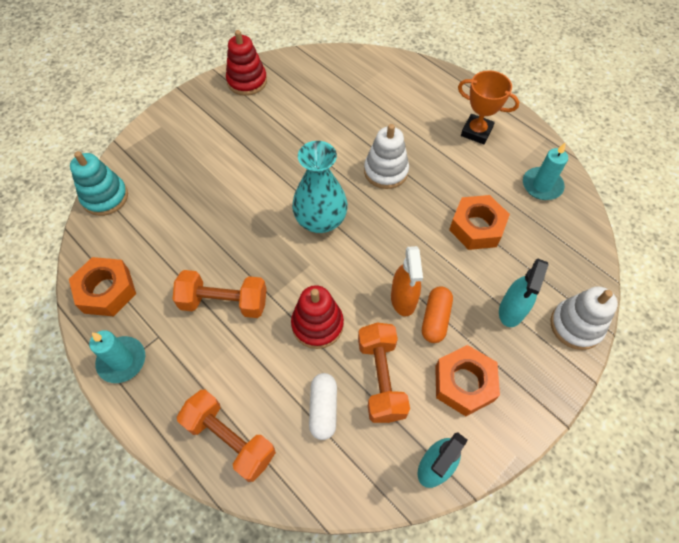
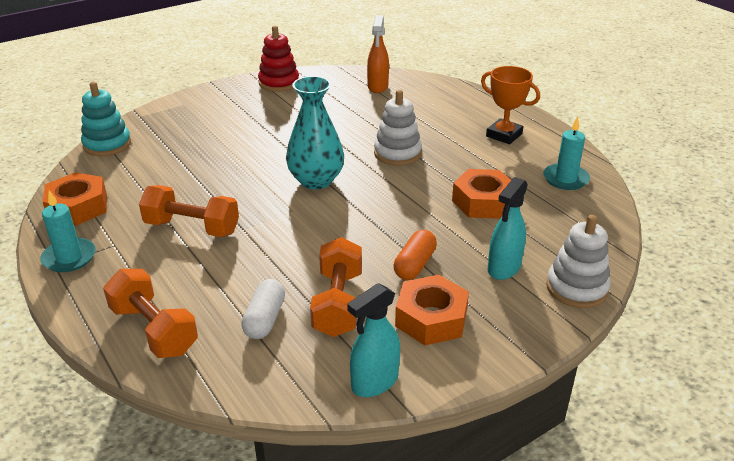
camera: 10 degrees right, 25 degrees down
(317, 324) = (283, 254): red stacking toy -> none
(403, 299) = (384, 246): orange spray bottle -> orange spray bottle (378, 87)

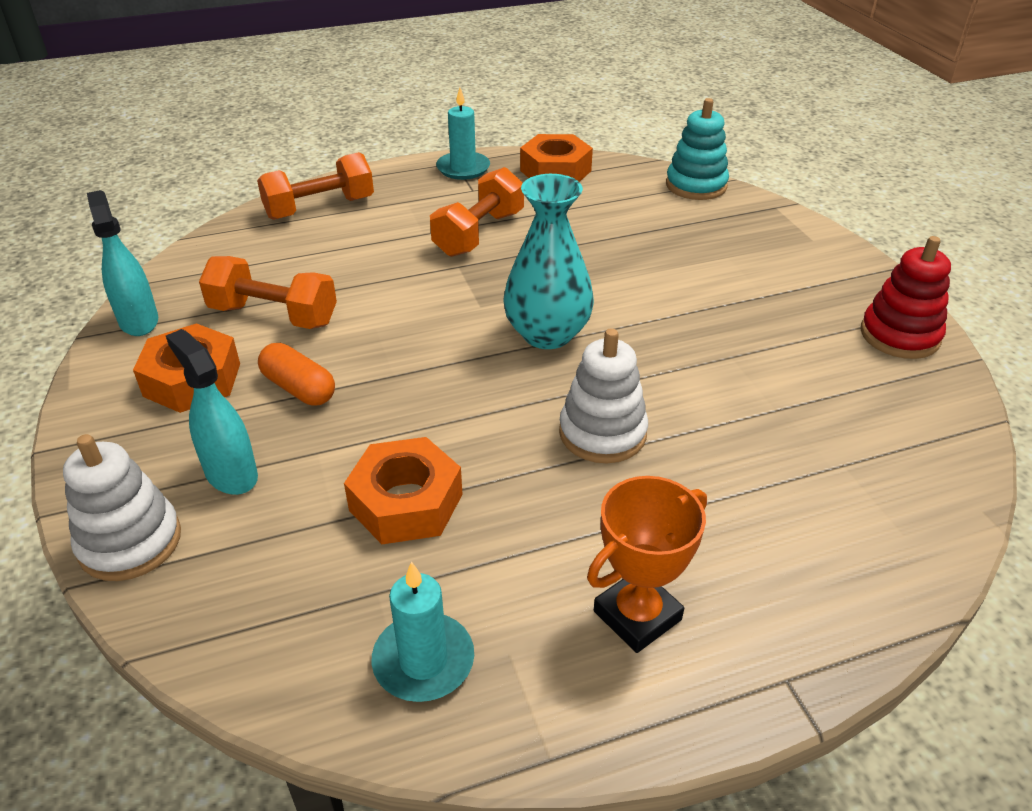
camera: 105 degrees right, 5 degrees up
(265, 319) = (286, 267): white capsule -> none
(378, 87) = (891, 461): orange spray bottle -> none

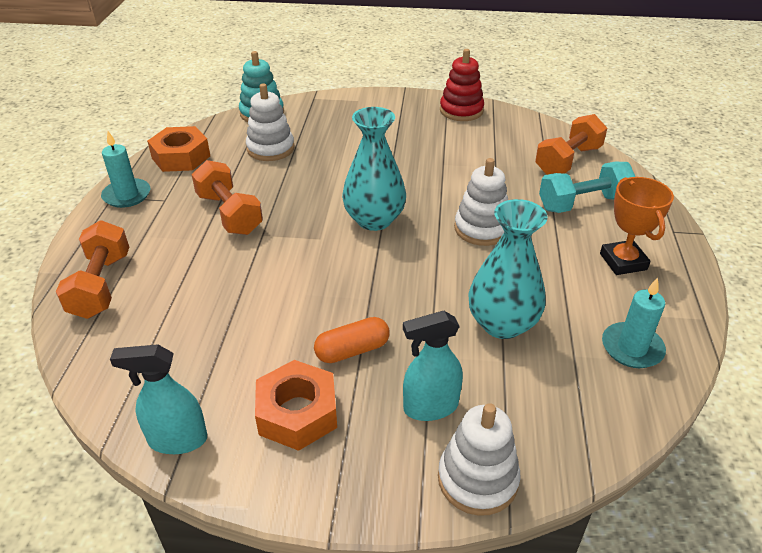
camera: 65 degrees left, 0 degrees up
(273, 315) = (244, 346): orange dumbbell -> orange dumbbell (568, 161)
(406, 502) = (502, 324): orange nut -> turquoise vase
(627, 216) = (270, 149): none -> white stacking toy
(765, 533) = (583, 203): none -> turquoise dumbbell

